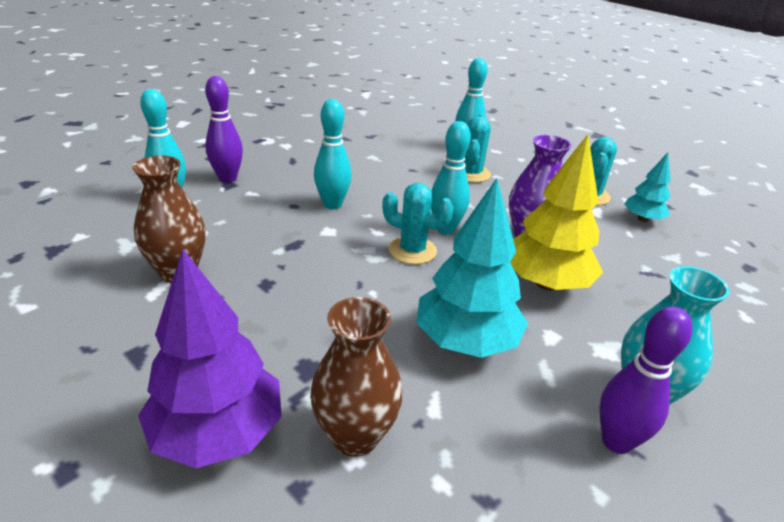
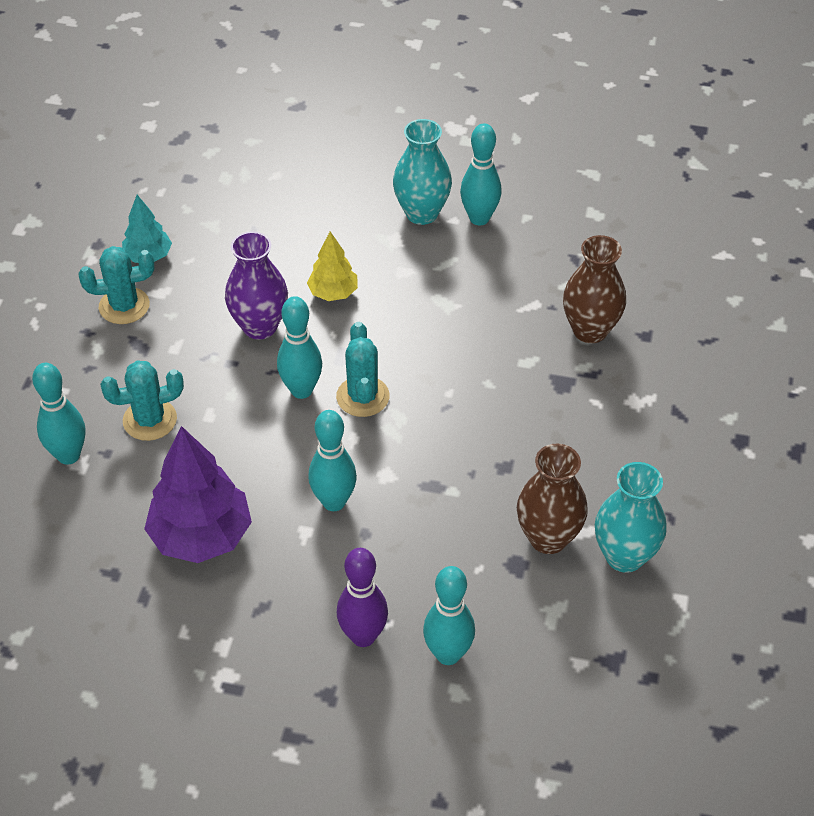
camera: 120 degrees left, 15 degrees up
(104, 299) = (624, 556): none -> turquoise vase
(218, 433) = (652, 393): purple tree -> purple tree (201, 536)
(466, 341) = (454, 314): turquoise tree -> none
(546, 283) = (333, 293): yellow tree -> yellow tree, size x0.55
(616, 441) = (479, 218): purple bowling pin -> turquoise bowling pin

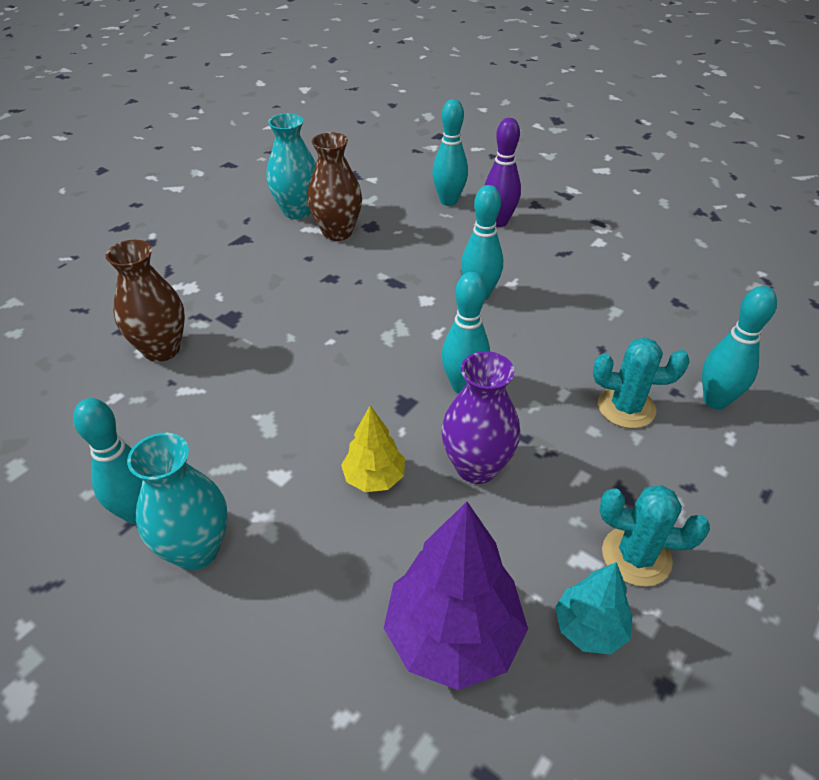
camera: 155 degrees left, 5 degrees down
(201, 536) = (598, 304): purple tree -> purple tree (453, 636)
(362, 397) = (409, 362): turquoise cactus -> none

